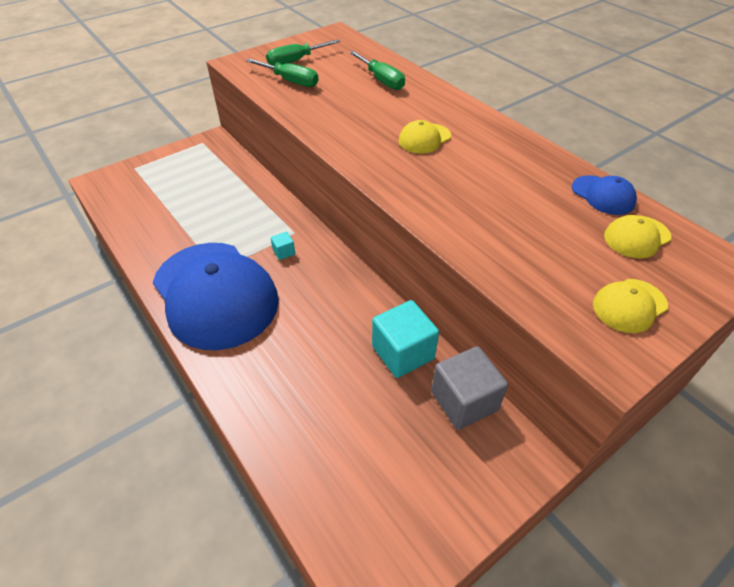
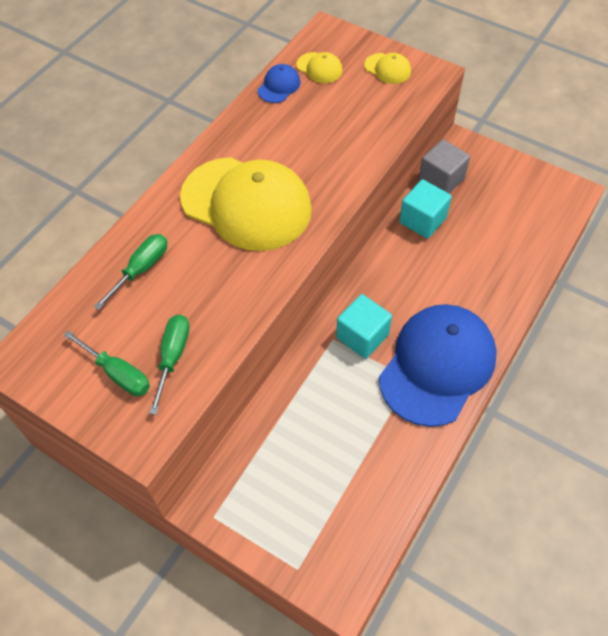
camera: 110 degrees left, 10 degrees up
(284, 252) = (362, 336): turquoise cube -> turquoise cube, size x2.22
(424, 138) = (246, 204): yellow cap -> yellow cap, size x2.45

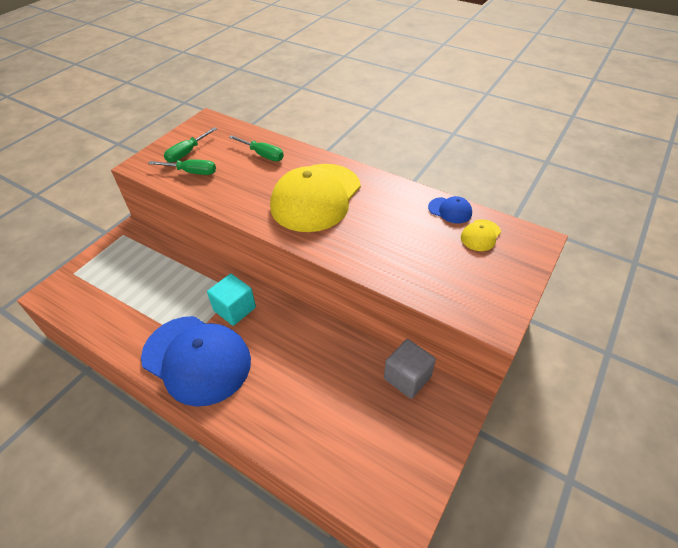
camera: 90 degrees right, 10 degrees down
(387, 69) = (492, 285): yellow cap -> none
(422, 220) = (354, 357): turquoise cube -> none

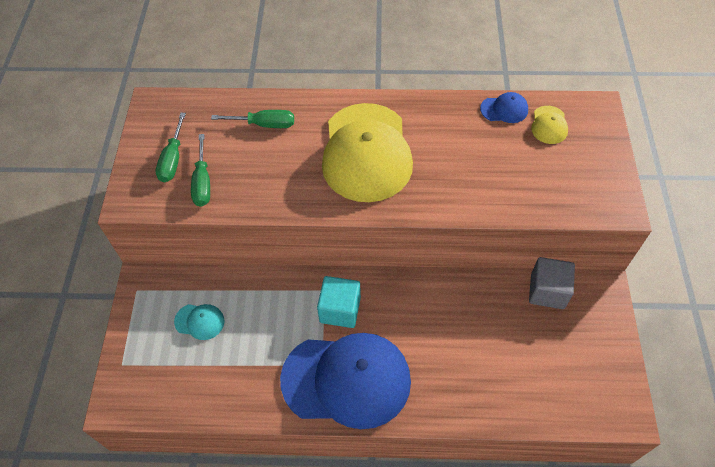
camera: 30 degrees left, 10 degrees up
(140, 271) = (199, 321): none -> turquoise cap
(191, 172) = (202, 182): green screwdriver -> green screwdriver turned 105 degrees clockwise

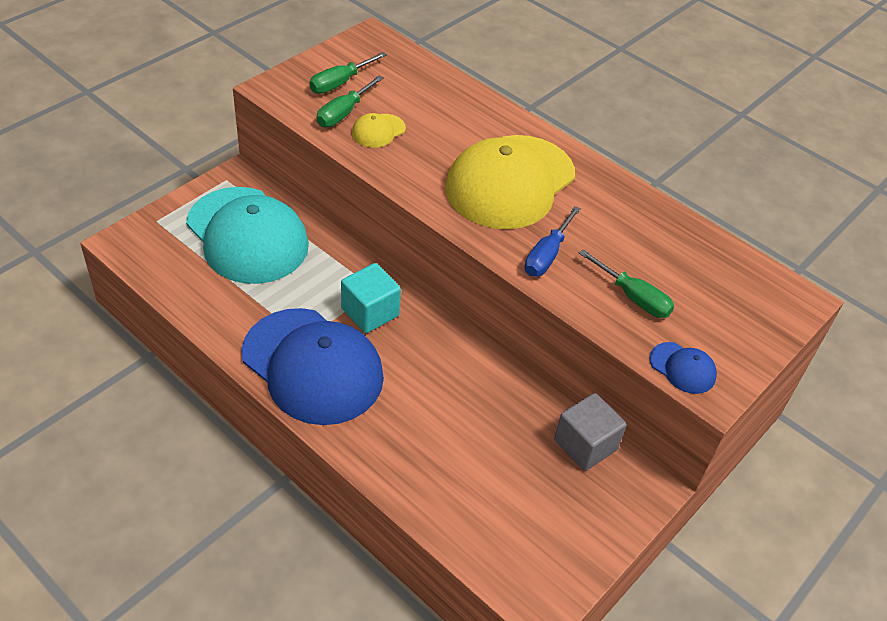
camera: 35 degrees right, 10 degrees down
(199, 321) = (247, 235): turquoise cap -> turquoise cap, size x2.45
(264, 124) = (445, 106): green screwdriver -> green screwdriver (633, 297)
(443, 189) = (547, 255): none -> blue screwdriver
(504, 109) = (691, 236): blue cap -> blue cap (682, 368)
(549, 125) = (723, 278): yellow cap -> yellow cap (378, 131)

